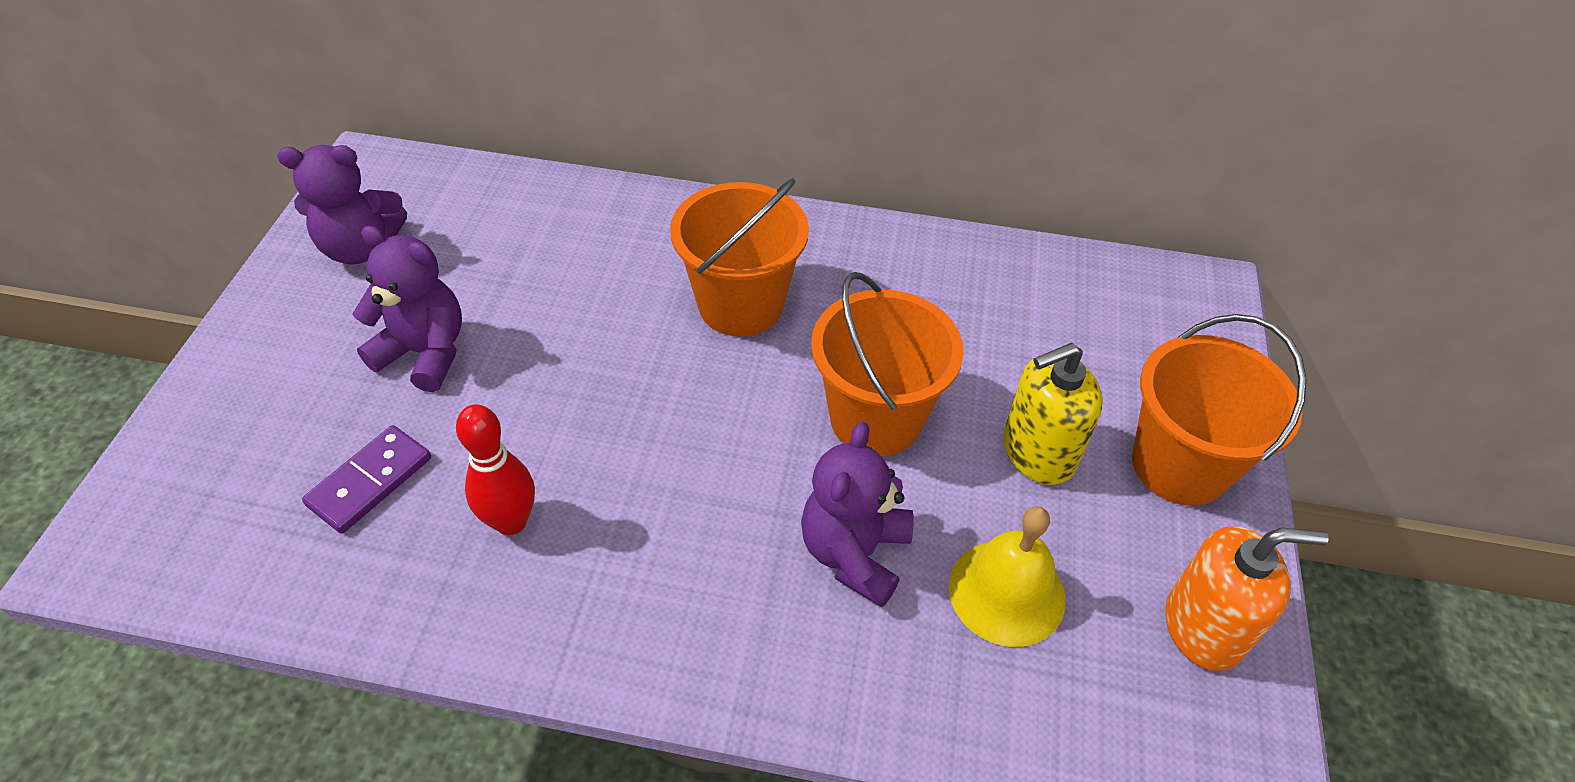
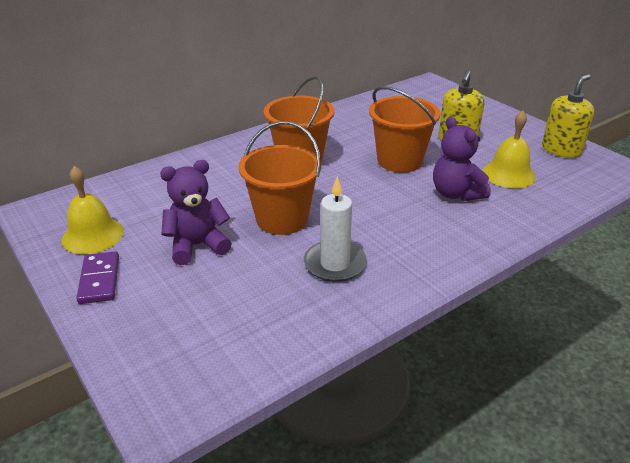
camera: 45 degrees left, 15 degrees down
(361, 247) = (93, 235): purple teddy bear -> yellow bell
(370, 481) = (254, 294): purple domino -> purple domino (99, 280)
(511, 521) = (335, 264): red bowling pin -> white candle
(1179, 465) = (494, 122): orange bucket -> orange bucket (282, 219)
(1203, 627) = (561, 150): orange soap dispenser -> yellow soap dispenser

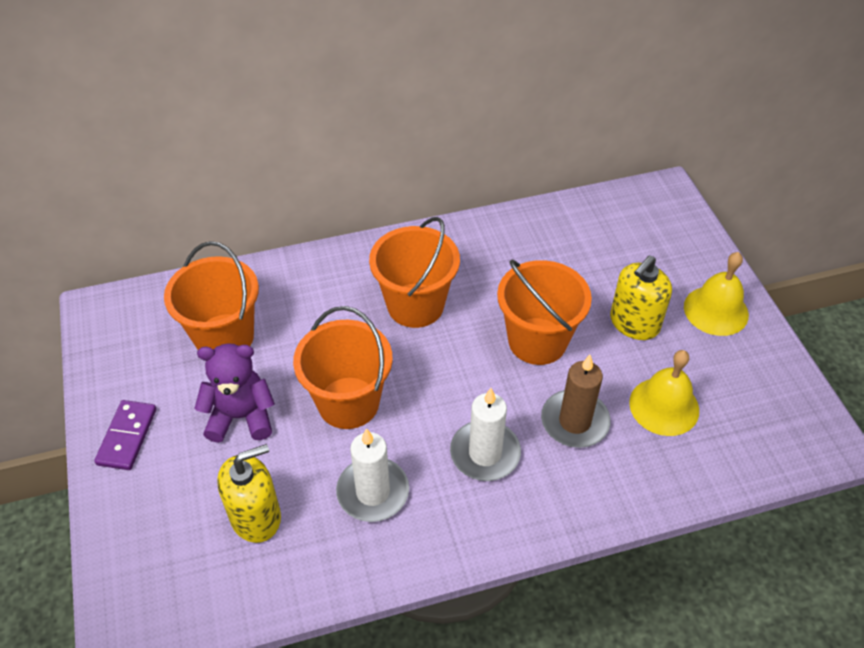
camera: 20 degrees right, 15 degrees up
(93, 235) = (142, 367): yellow bell -> yellow bell (716, 310)
(157, 204) = (224, 337): none -> orange bucket
(405, 223) = (485, 453): none -> white candle
(456, 194) = (574, 421): purple teddy bear -> brown candle
(561, 150) = (766, 380): yellow soap dispenser -> yellow soap dispenser (256, 517)

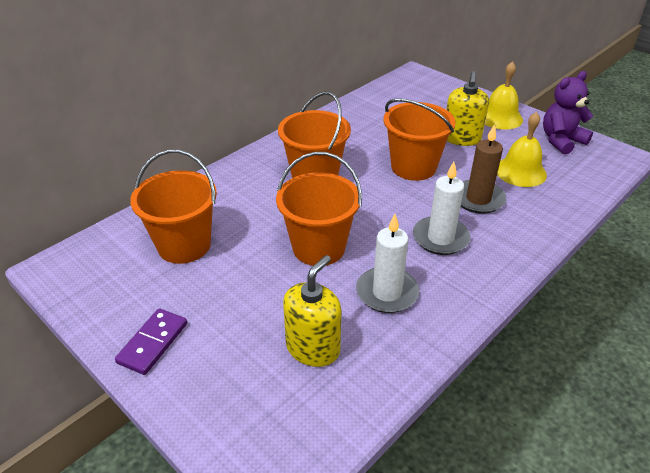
camera: 30 degrees left, 10 degrees down
(127, 436) = (152, 343): purple domino -> purple domino turned 45 degrees clockwise
(241, 417) = (242, 289): purple teddy bear -> purple teddy bear (561, 141)

